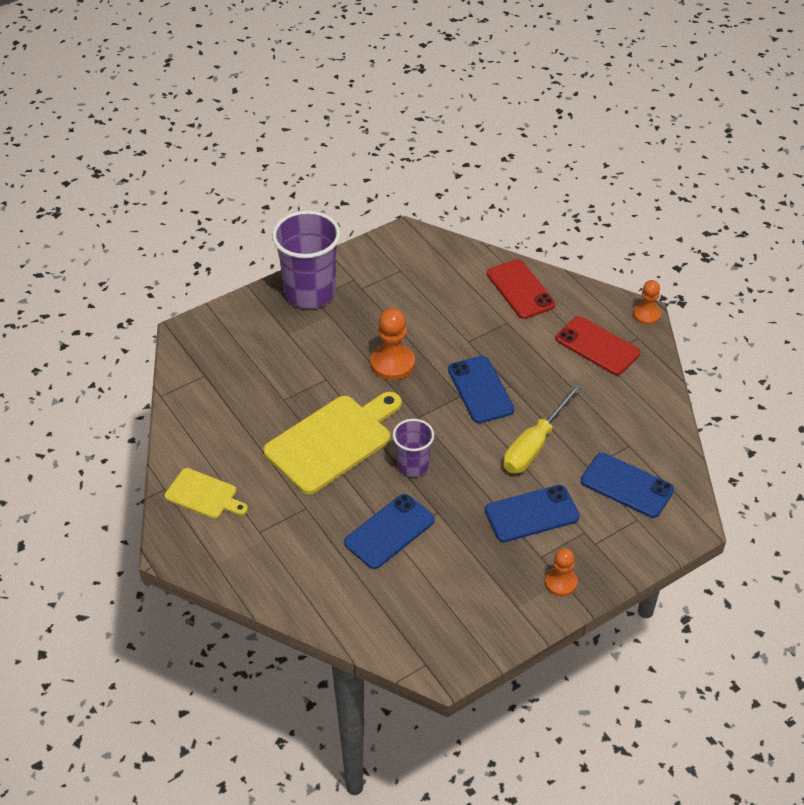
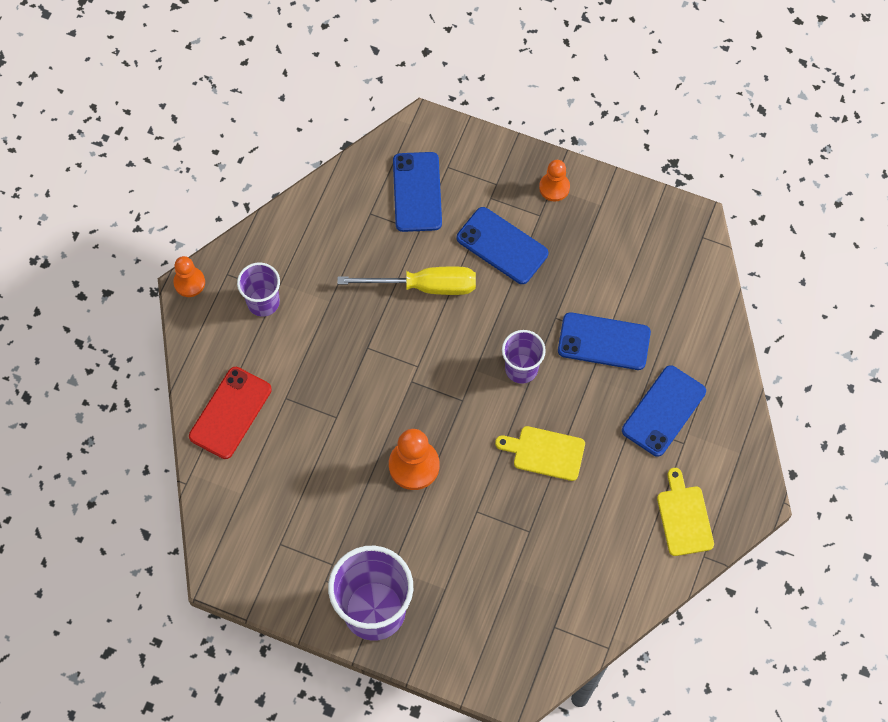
camera: 125 degrees left, 20 degrees up
(333, 441) = (545, 452): yellow cutting board -> yellow cutting board, size x0.54
(480, 390) = (391, 368): blue phone -> blue phone (663, 411)
(597, 346) = (263, 302): red phone -> purple cup

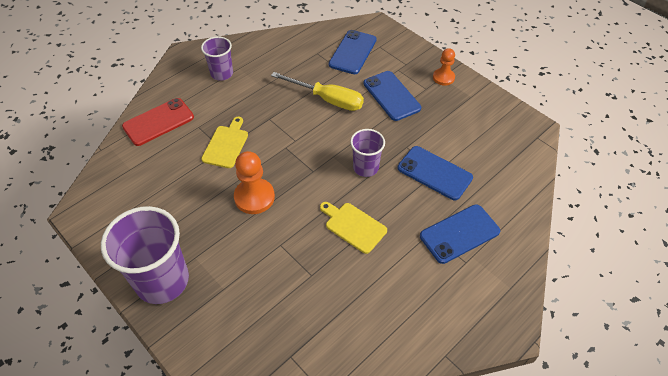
camera: 25 degrees right, 15 degrees down
(189, 282) = (186, 50): orange pawn -> none
(684, 517) = (442, 317): yellow cutting board -> yellow cutting board (226, 145)

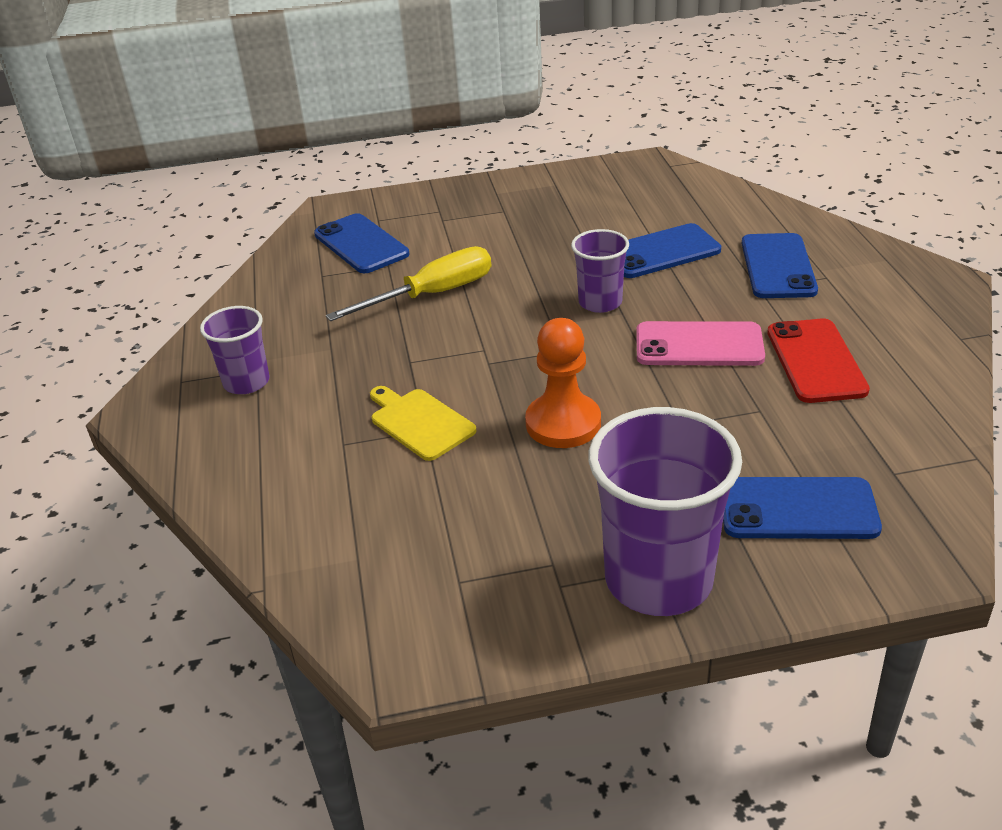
camera: 55 degrees left, 15 degrees down
(158, 122) = (277, 490): red phone -> red phone (815, 361)
(353, 226) = (699, 345): yellow cutting board -> pink phone
(391, 96) = (487, 240): blue phone -> blue phone (797, 509)
(443, 77) = (499, 192): orange pawn -> none

